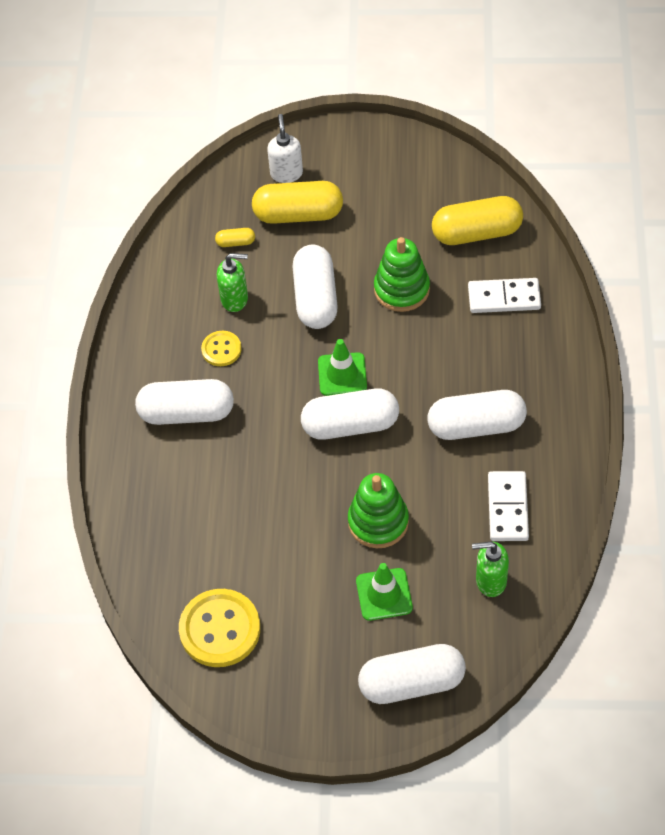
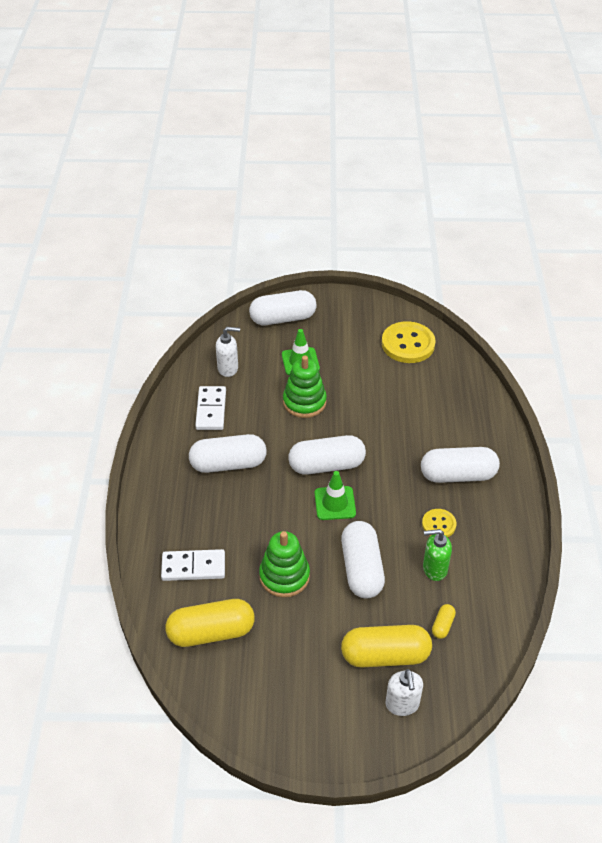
camera: 175 degrees right, 10 degrees down
(236, 242) = (442, 625): yellow capsule -> yellow capsule turned 60 degrees counterclockwise
(490, 581) = (228, 368): green soap dispenser -> white soap dispenser

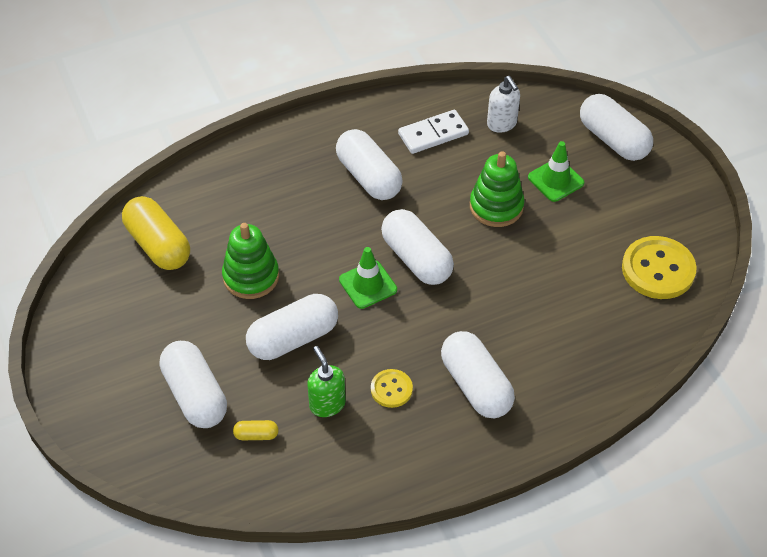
camera: 65 degrees right, 5 degrees up
(193, 567) = (226, 202): white domino -> none
(385, 655) = (195, 395): yellow capsule -> white capsule
(402, 704) = (144, 429): white soap dispenser -> none

